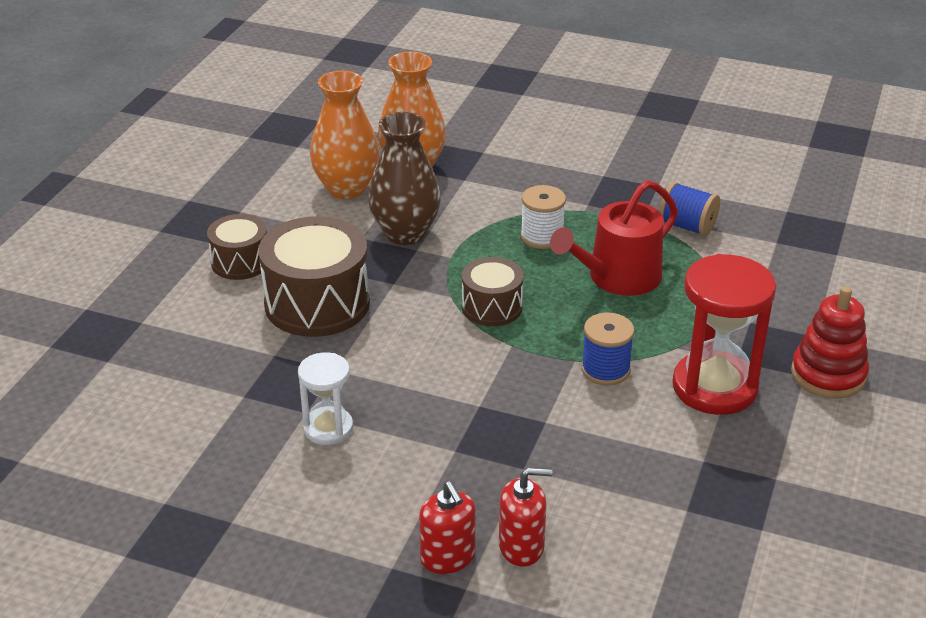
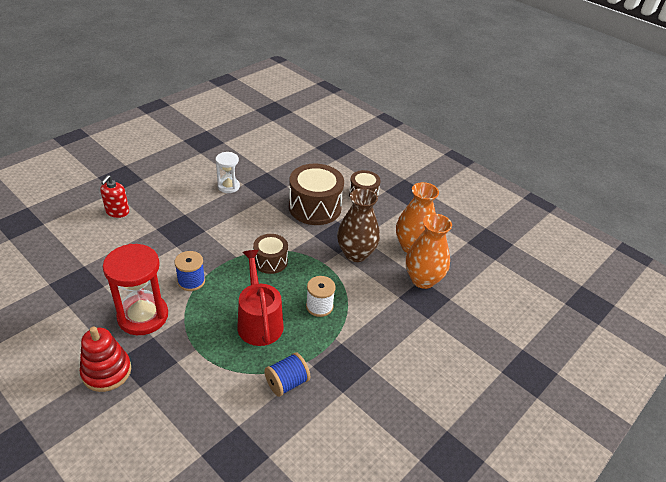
camera: 110 degrees right, 5 degrees up
(448, 557) = (132, 192): red soap dispenser -> none

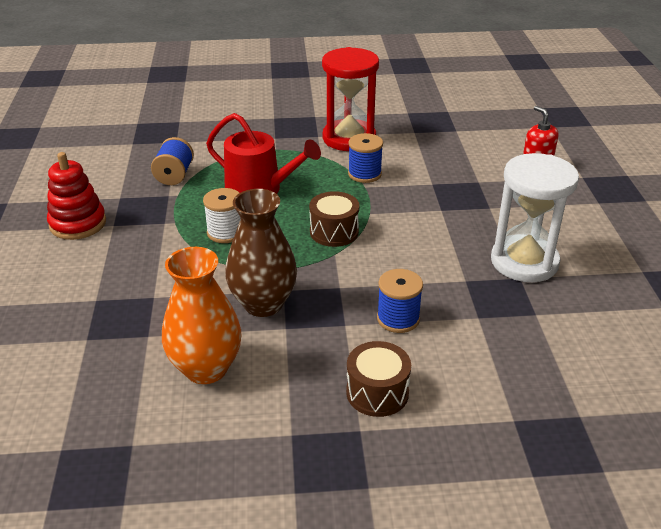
camera: 135 degrees right, 5 degrees down
(106, 372) = (308, 110): red stacking toy -> red stacking toy (78, 224)
(228, 186) = (524, 262): white hourglass -> white hourglass, size x1.76
(315, 207) = (398, 319): brown drum -> blue spool
(423, 279) = (145, 336): orange vase -> none

